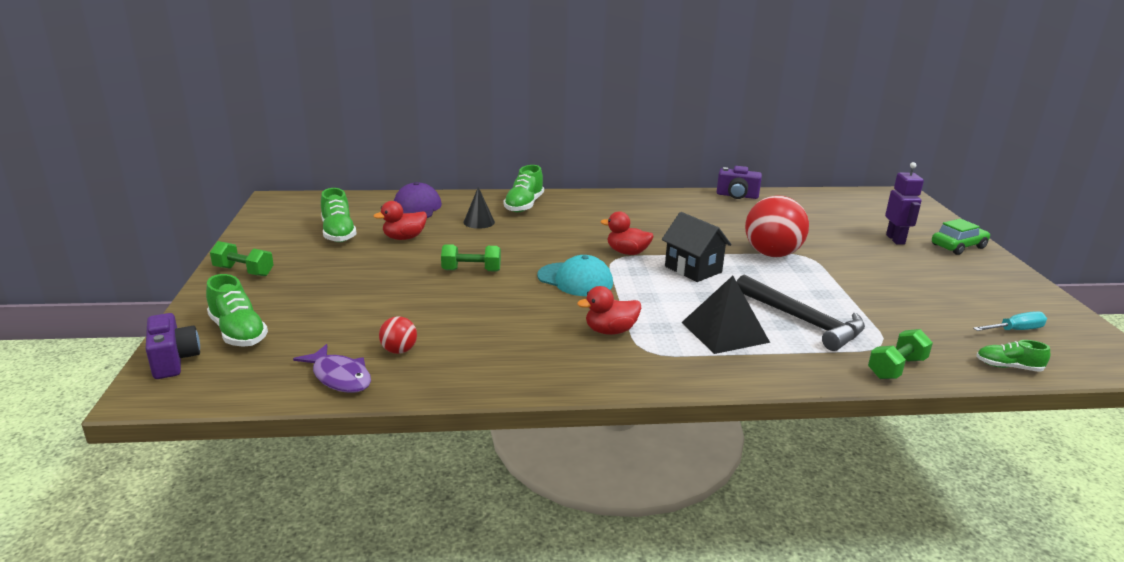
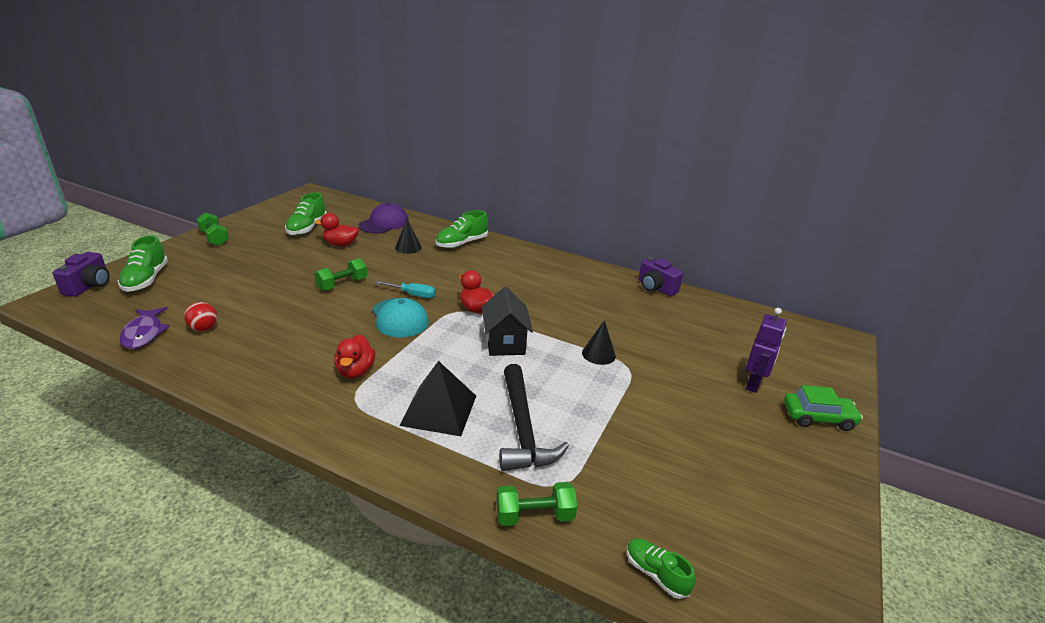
camera: 30 degrees right, 5 degrees up
(471, 270) = (342, 284): green dumbbell -> green dumbbell turned 75 degrees counterclockwise
(610, 331) = (355, 371): red duck -> red duck turned 105 degrees counterclockwise
(772, 254) = (598, 354): red ball -> black cone
(1016, 330) = (734, 538): turquoise screwdriver -> turquoise screwdriver (413, 295)

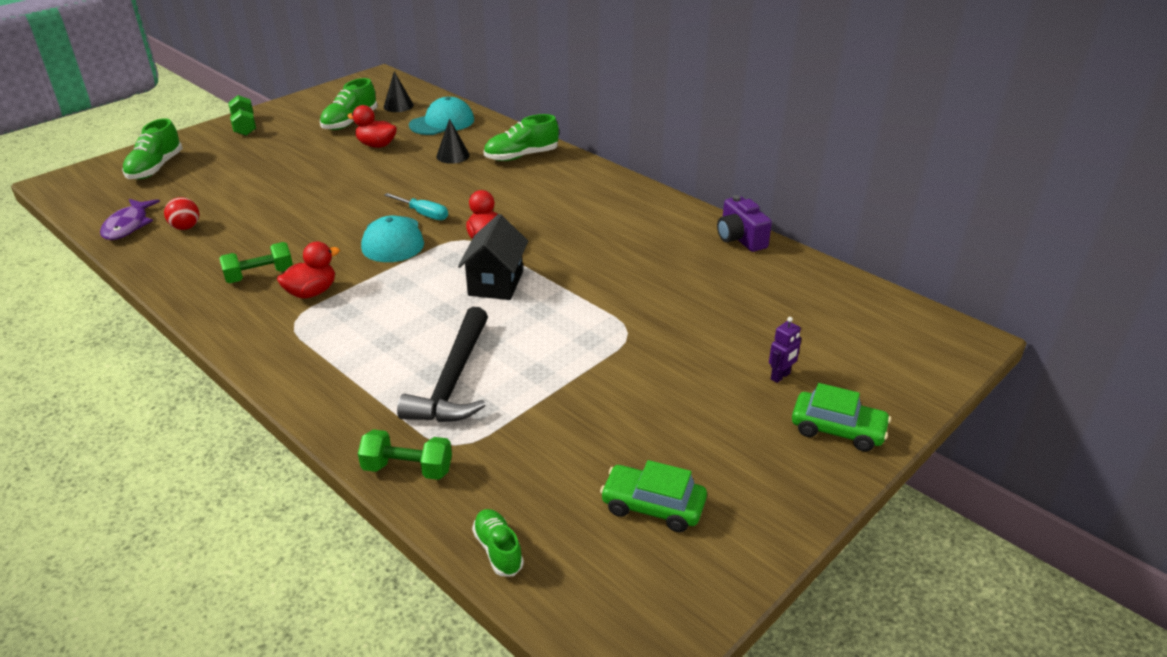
camera: 20 degrees right, 5 degrees up
(89, 286) = (100, 169): purple camera -> none
(342, 284) = (351, 194): green dumbbell -> green dumbbell (260, 275)
(355, 371) = (312, 292): red duck -> red duck turned 150 degrees counterclockwise
(384, 223) = (442, 122): purple cap -> turquoise cap
(439, 410) = (375, 346): black pyramid -> none
(598, 354) = (601, 312): black cone -> black cone (398, 106)
(743, 505) = (653, 506): none -> green car
(753, 384) = (780, 376): purple robot -> purple robot, size x0.61

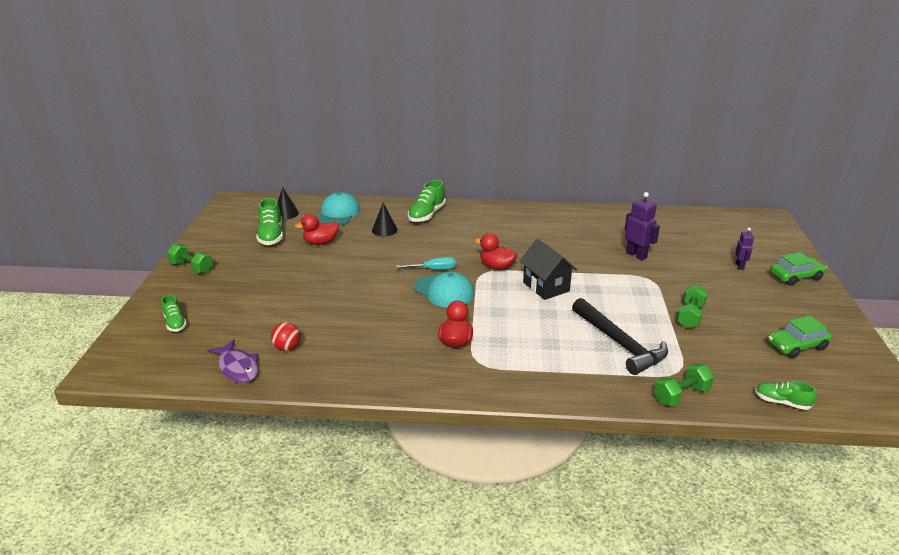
camera: 40 degrees left, 5 degrees down
(155, 168) = (175, 323): green shoe -> green shoe, size x0.62
(260, 275) = (403, 349): green dumbbell -> green dumbbell (690, 316)
(667, 298) = (636, 255): none -> purple robot
(740, 239) = (614, 213): purple camera -> none

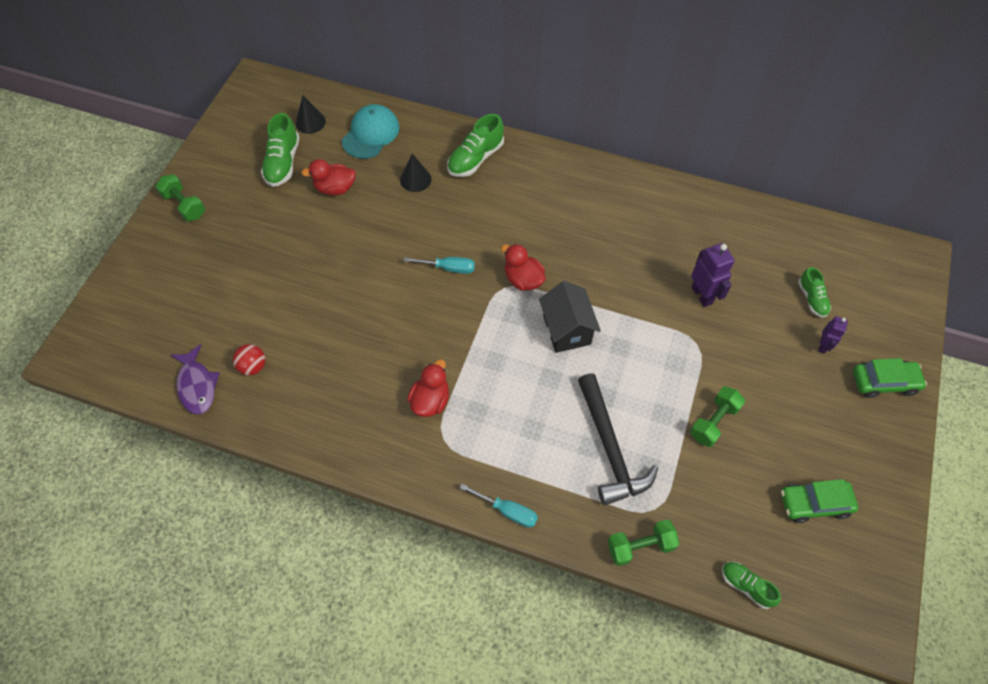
camera: 15 degrees right, 30 degrees up
(175, 323) = (150, 298): green shoe -> green shoe (812, 299)
(444, 291) = (447, 310): turquoise cap -> none
(558, 395) = (508, 511): none -> turquoise screwdriver

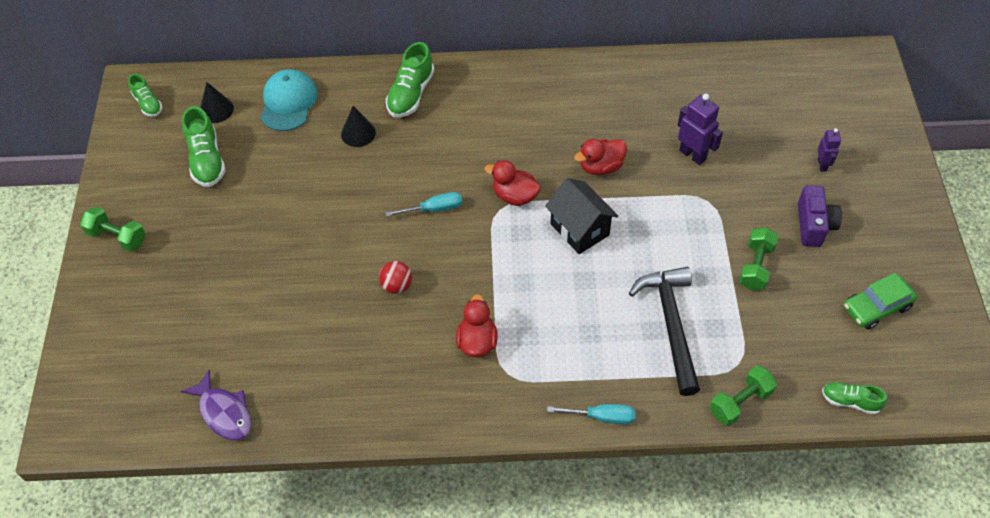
camera: 20 degrees left, 5 degrees down
(253, 366) = (276, 373): red ball -> red ball (397, 286)
(335, 188) = (277, 168): red duck -> red duck (601, 167)
(609, 448) = (671, 324): black hammer -> black hammer turned 150 degrees counterclockwise
(788, 401) = (813, 225): none -> purple camera
(812, 299) = (794, 125): green shoe -> green shoe (148, 104)
(884, 382) = (889, 179): green car -> none

